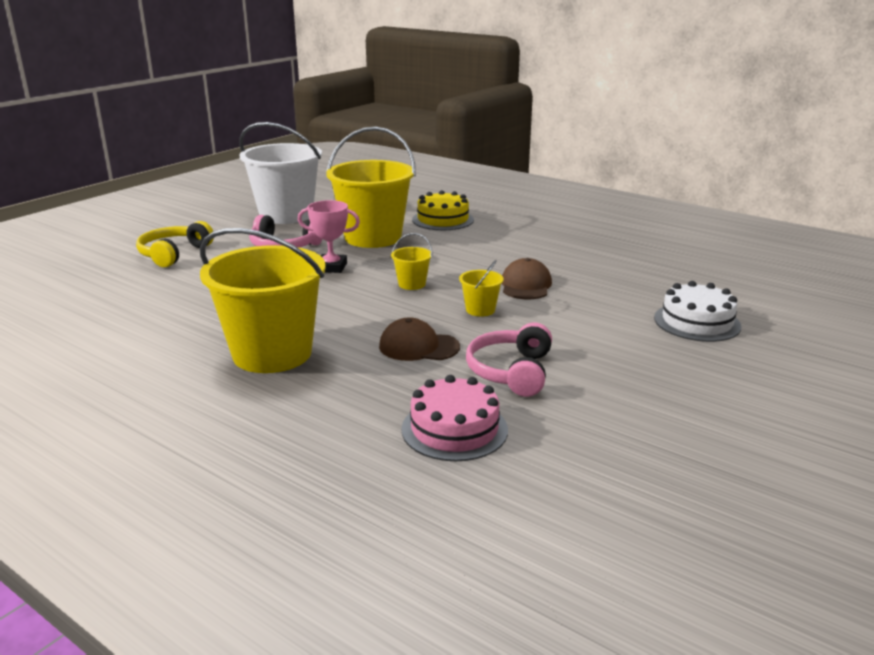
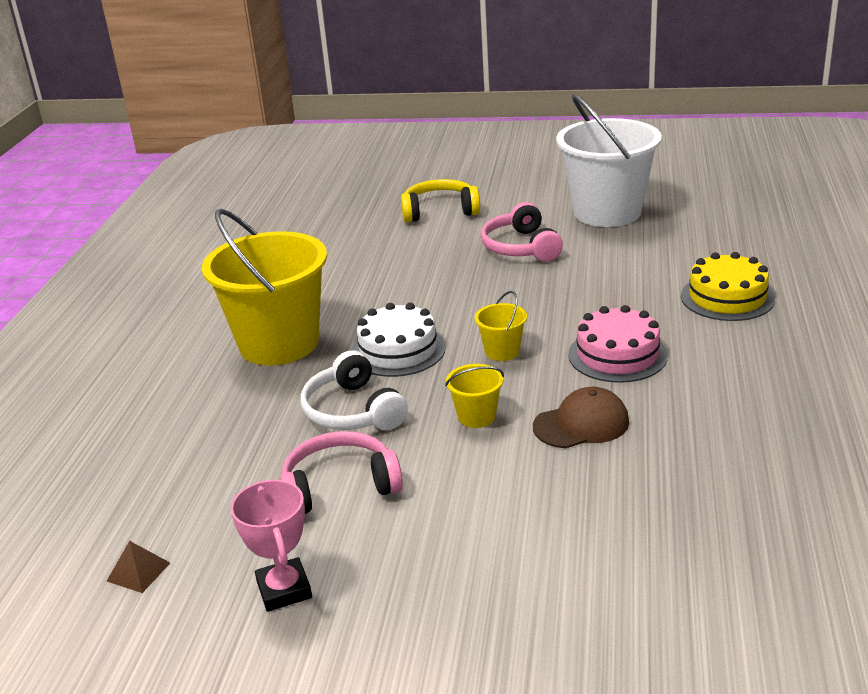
camera: 65 degrees right, 5 degrees up
(331, 267) = (496, 292): pink trophy -> pink trophy (284, 590)
(373, 237) = (607, 280): yellow bucket -> none
(418, 347) = (352, 411): brown cap -> white headphones
(454, 429) = (200, 490): pink cake -> pink cake (617, 355)
(543, 478) = (138, 572): none -> brown pyramid
(697, 322) = (606, 598): white cake -> white cake (398, 350)

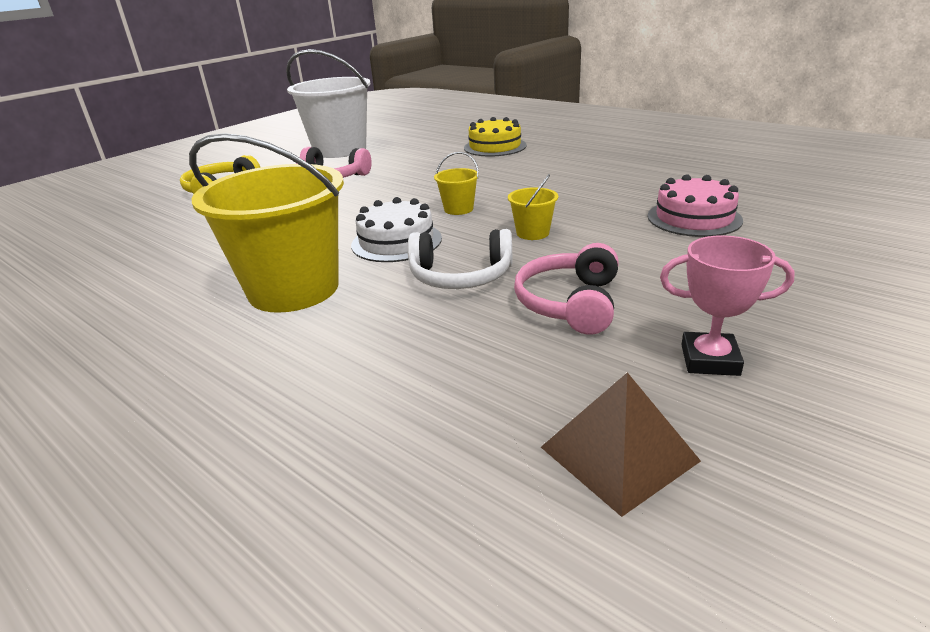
camera: 60 degrees left, 0 degrees up
(138, 572) = (619, 454): brown pyramid -> brown pyramid, size x1.86
(581, 424) = (583, 205): brown cap -> none
(617, 355) = (515, 181): pink cake -> pink cake (694, 218)

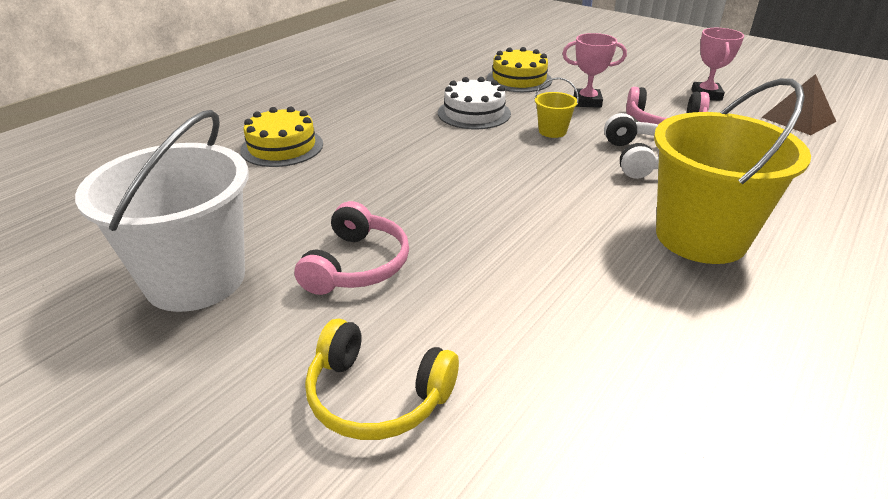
camera: 95 degrees left, 5 degrees up
(396, 241) = (581, 192): white cake -> white cake (474, 113)
(458, 209) = (495, 164): yellow bucket -> none
(630, 255) = (587, 102): none -> pink trophy
(694, 218) = (519, 79): pink cake -> yellow cake

